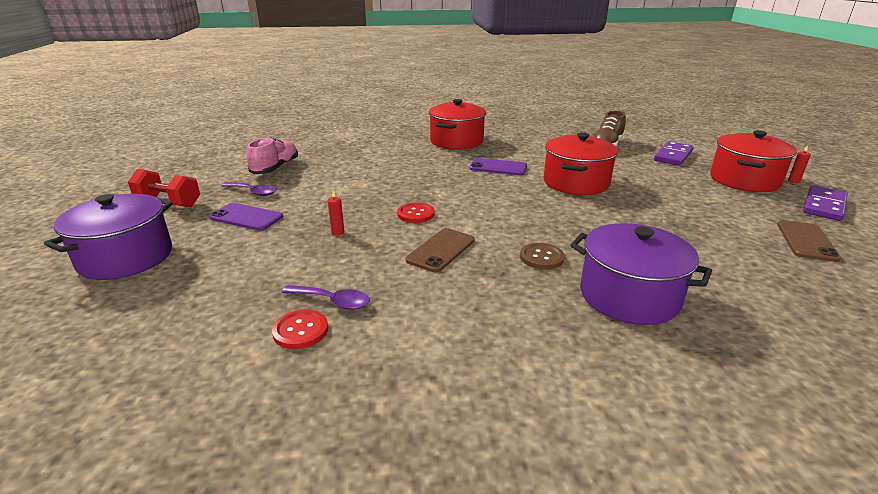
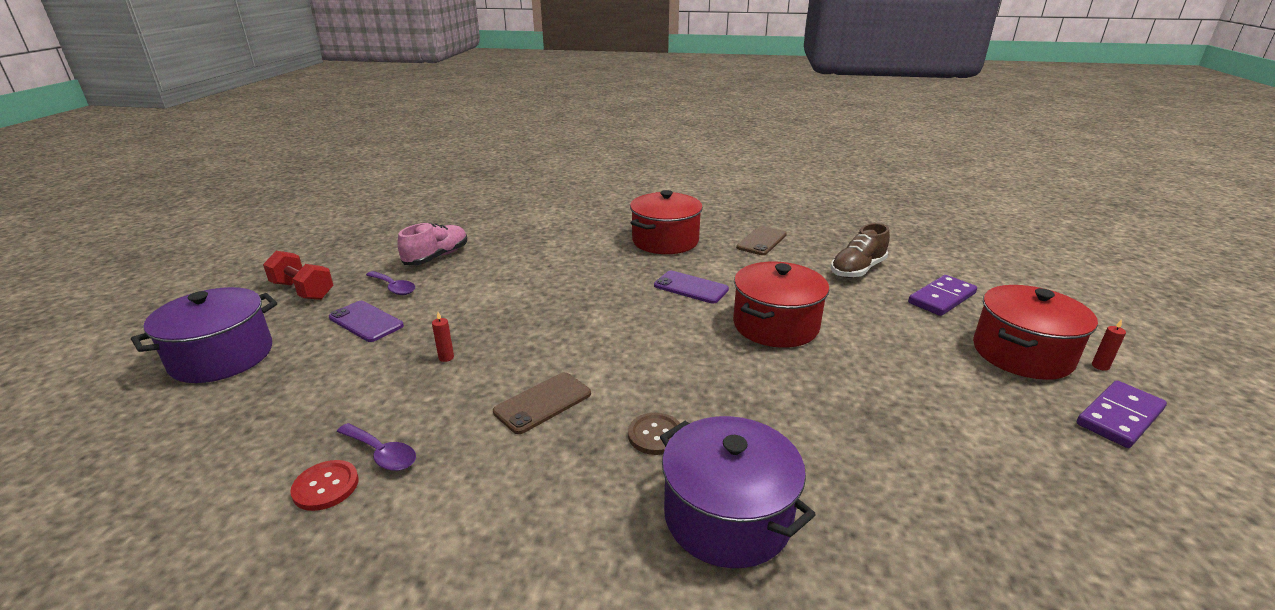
camera: 15 degrees right, 0 degrees up
(415, 214) = (548, 345): red button -> none
(806, 241) = (1047, 474): brown phone -> brown phone (761, 241)

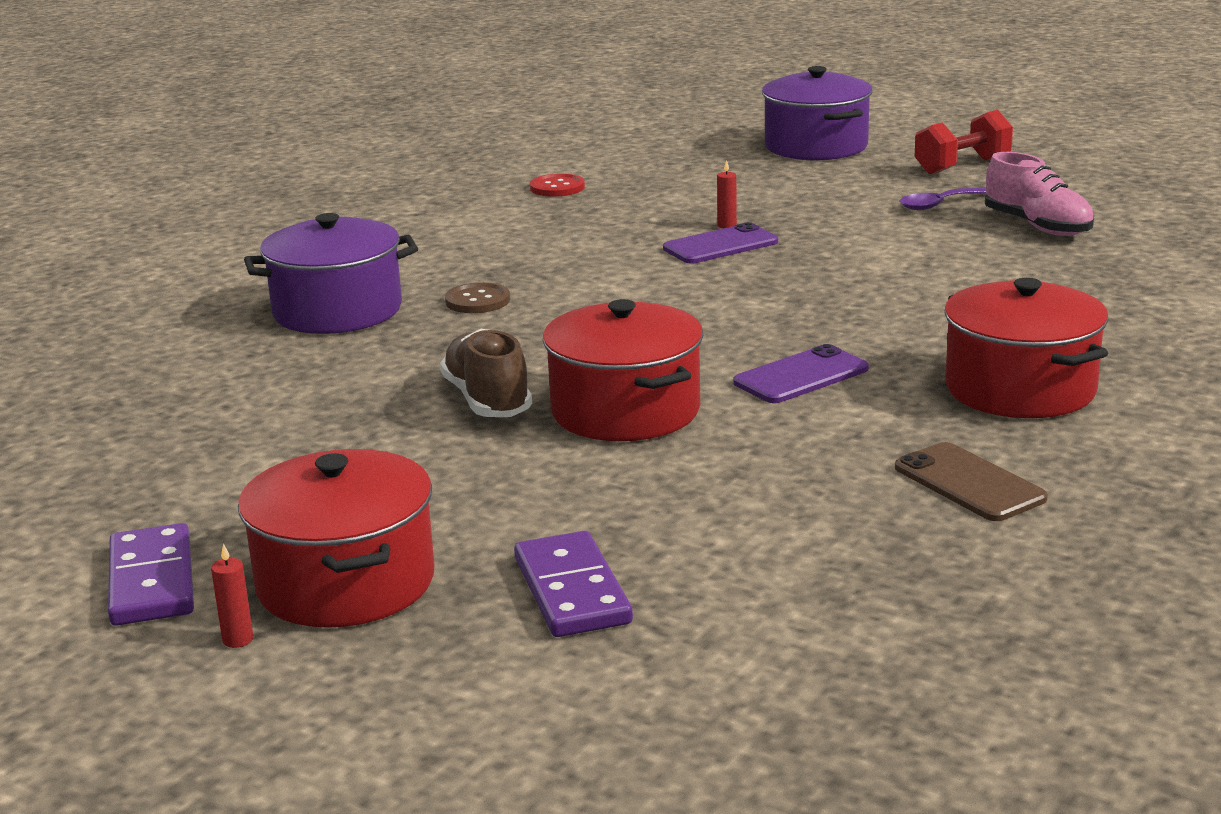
camera: 115 degrees right, 5 degrees down
(366, 322) = (849, 193): purple phone -> purple phone (720, 245)
(382, 454) = (580, 202): purple spoon -> none
(543, 403) = (589, 261): brown phone -> none
(857, 270) = (758, 545): brown shoe -> brown shoe (487, 400)

